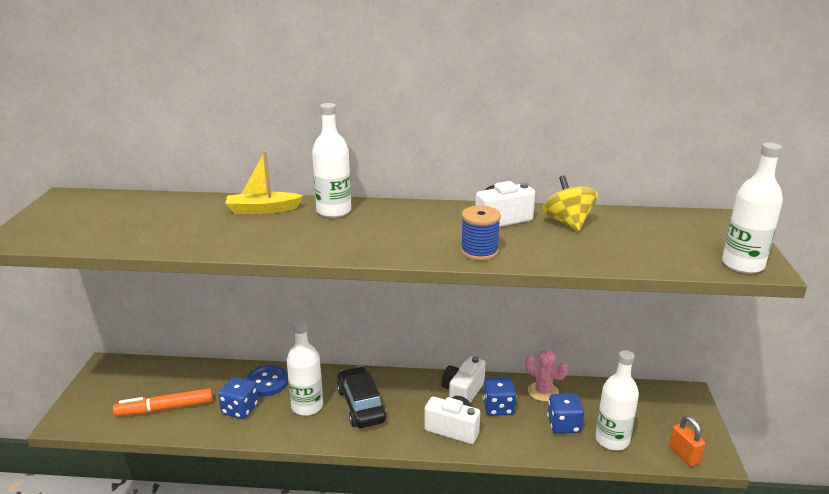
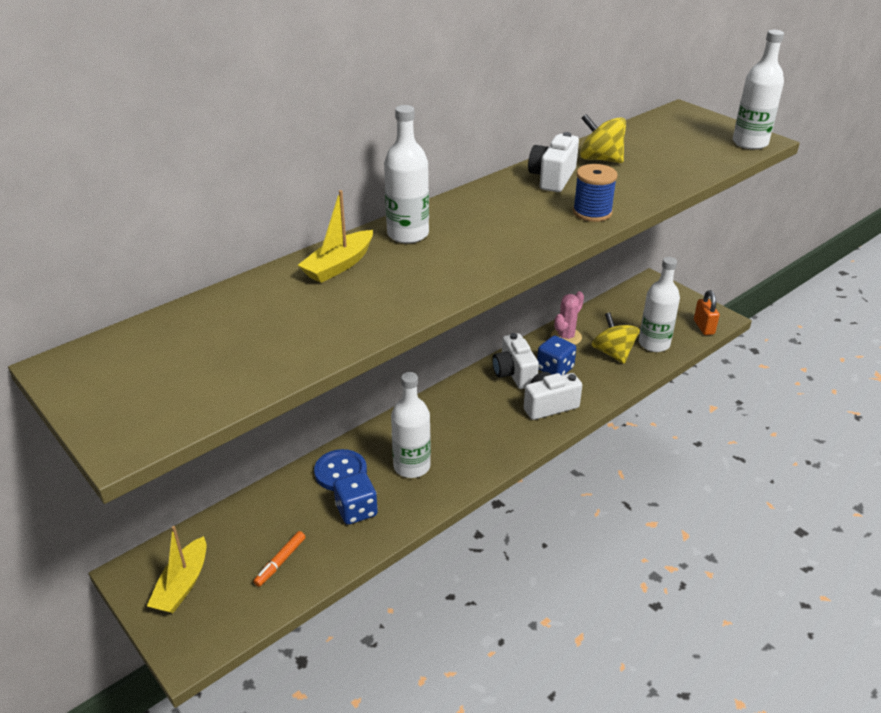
camera: 45 degrees left, 10 degrees up
(113, 386) = (182, 585): none -> yellow boat
(165, 408) = (280, 562): orange marker -> orange marker, size x0.58
(361, 405) = (454, 435): black car -> none
(543, 391) = (566, 337): pink cactus -> pink cactus turned 45 degrees counterclockwise
(563, 425) = (613, 353): blue dice -> yellow spinning top
(684, 455) = (703, 327): orange padlock -> orange padlock turned 60 degrees clockwise

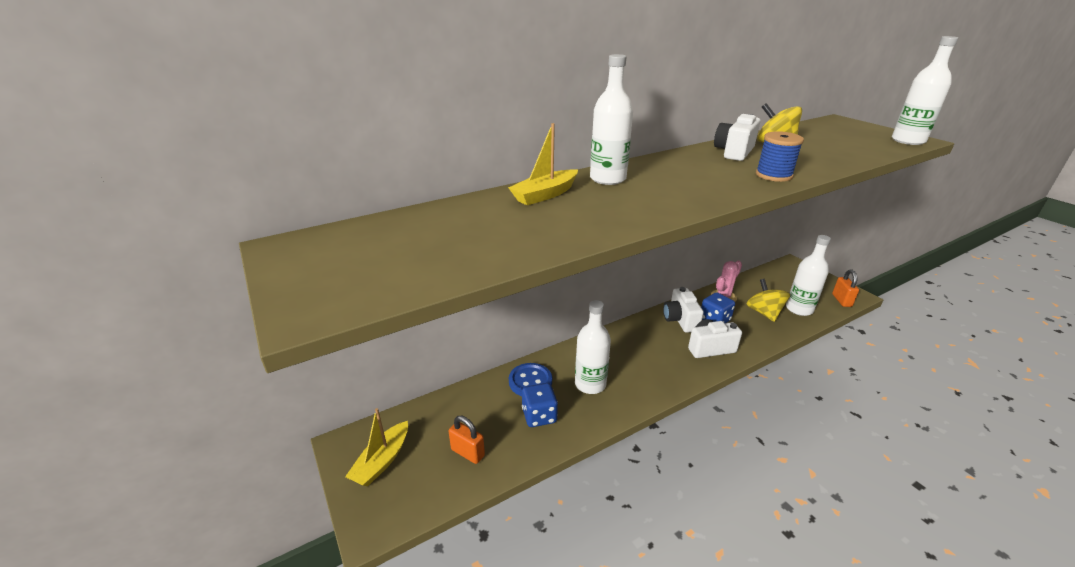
camera: 10 degrees right, 5 degrees down
(280, 562) = (468, 452): orange marker -> orange padlock

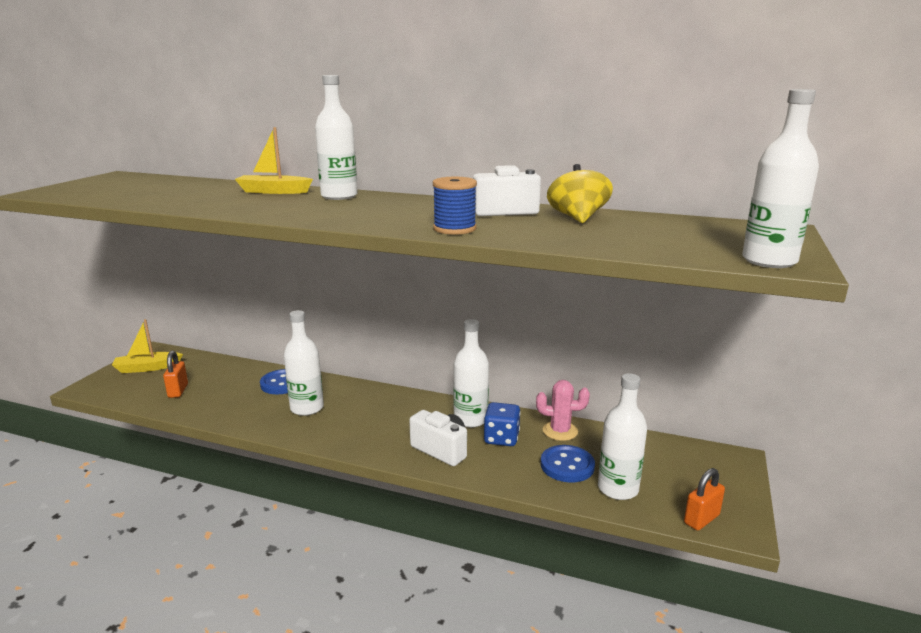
camera: 50 degrees right, 10 degrees down
(539, 416) = (243, 401): blue dice -> none
(680, 320) = (470, 419): white camera -> white bottle
(764, 313) = (567, 465): yellow spinning top -> blue button

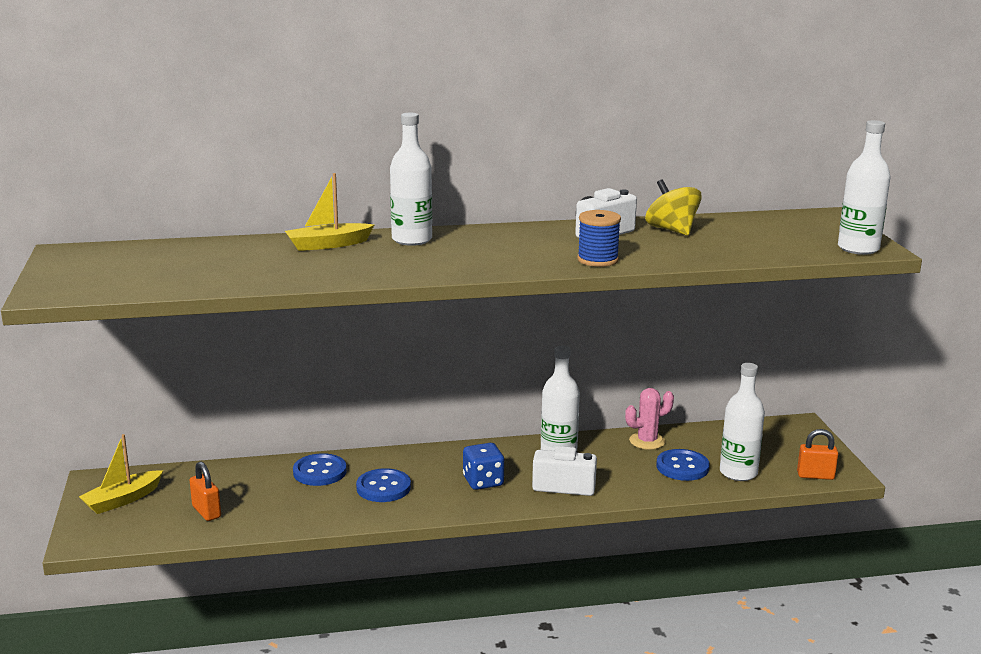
camera: 30 degrees left, 0 degrees up
(307, 408) = (383, 487): white bottle -> blue button
(501, 438) = (604, 461): blue dice -> blue dice (483, 481)
(701, 519) = (815, 476): orange padlock -> orange padlock turned 75 degrees clockwise

